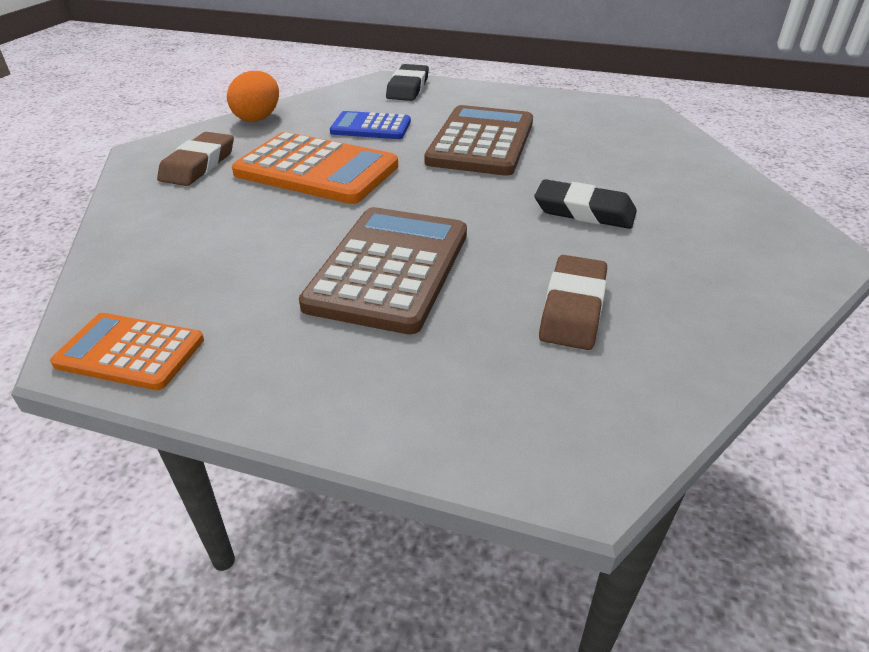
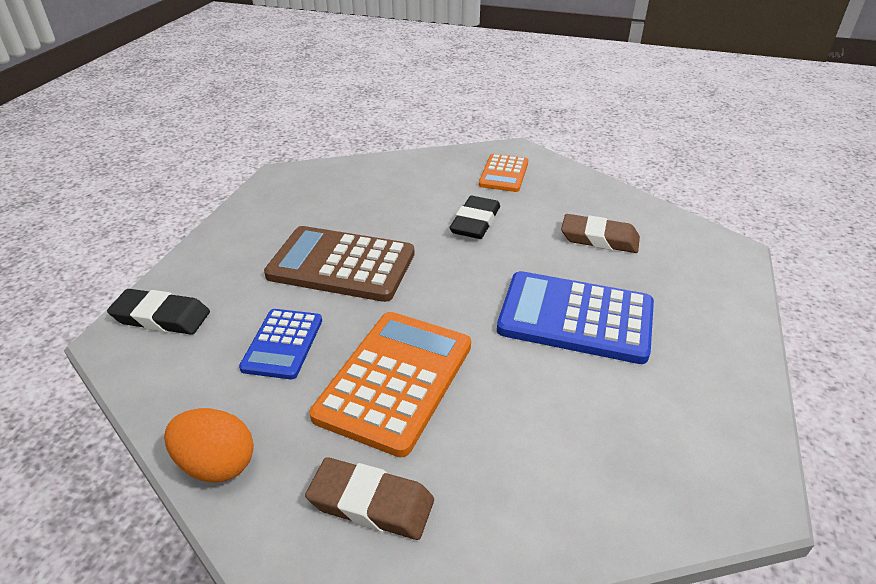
camera: 90 degrees left, 0 degrees up
(130, 352) = (736, 462): orange calculator -> orange calculator (504, 174)
(389, 269) = (575, 318): brown calculator -> blue calculator

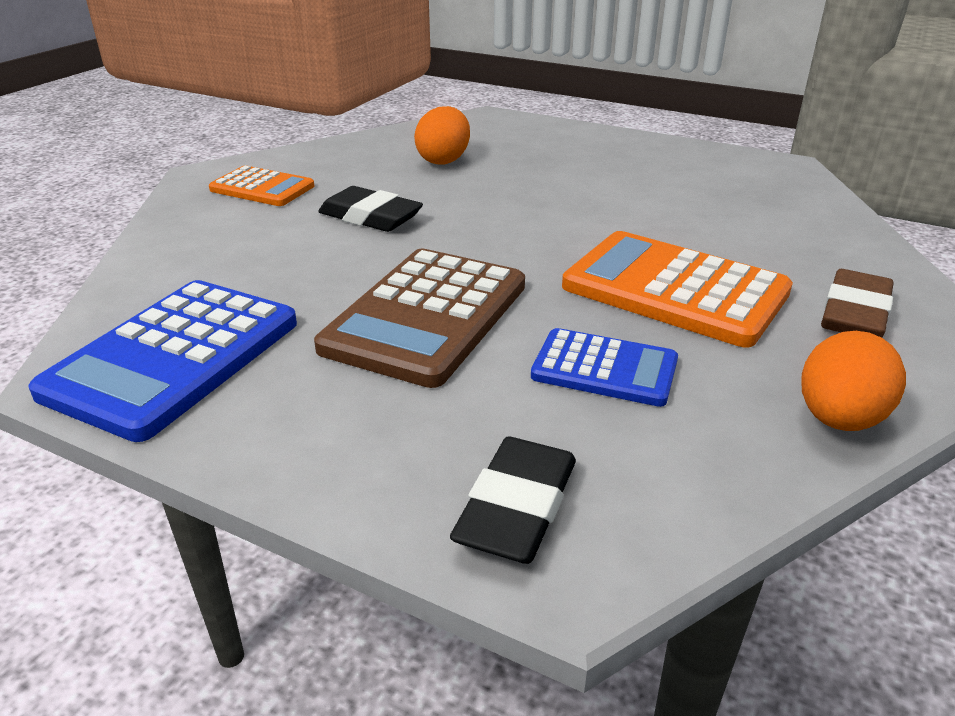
camera: 80 degrees left, 5 degrees down
(575, 318) = (577, 189): blue calculator -> blue calculator (174, 357)
(599, 239) = (444, 160): brown eraser -> orange egg

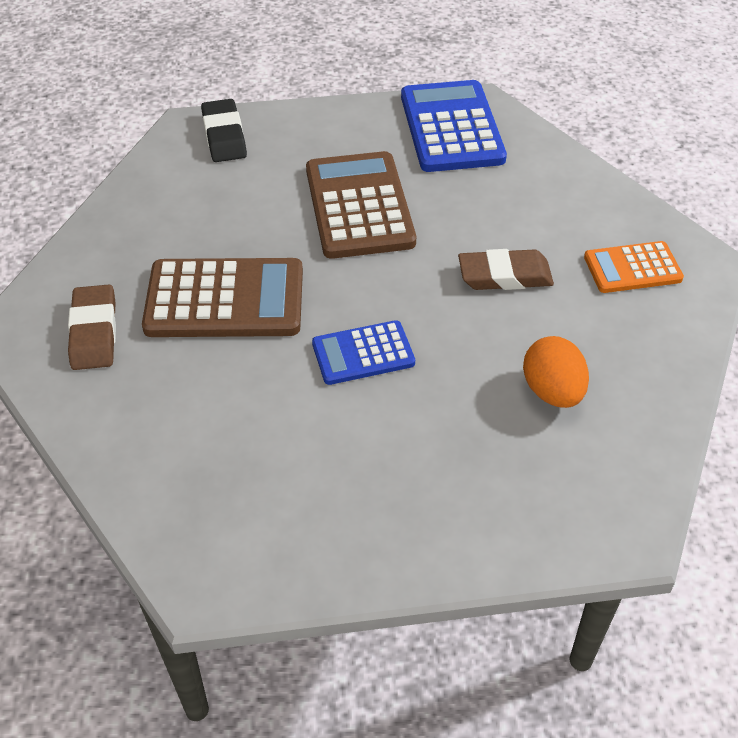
camera: 145 degrees right, 15 degrees up
(370, 217) = (505, 275): black eraser -> brown eraser
(604, 368) = (231, 216): blue calculator -> blue calculator (363, 354)
(674, 290) = (225, 299): orange calculator -> brown calculator
(838, 419) = (94, 238): orange egg -> none

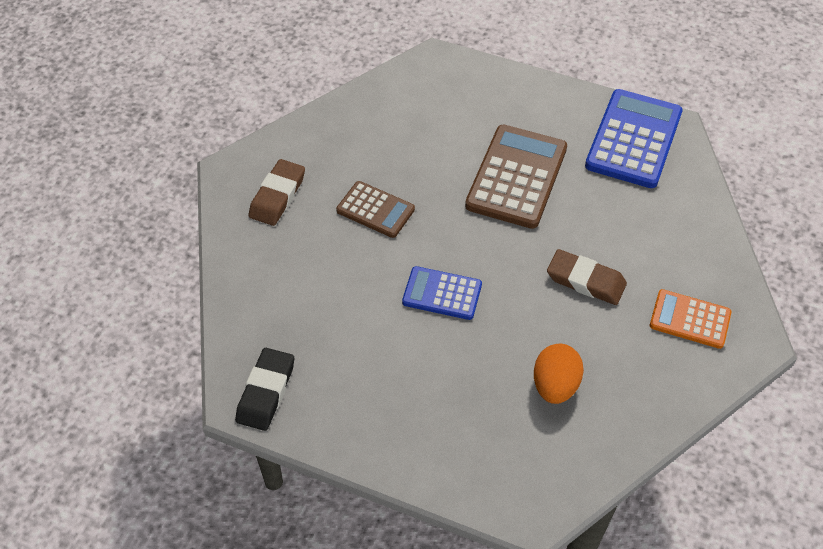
camera: 30 degrees right, 5 degrees up
(224, 136) = (456, 77): black eraser -> black eraser (266, 392)
(225, 299) = (375, 210): brown calculator -> brown calculator, size x0.58

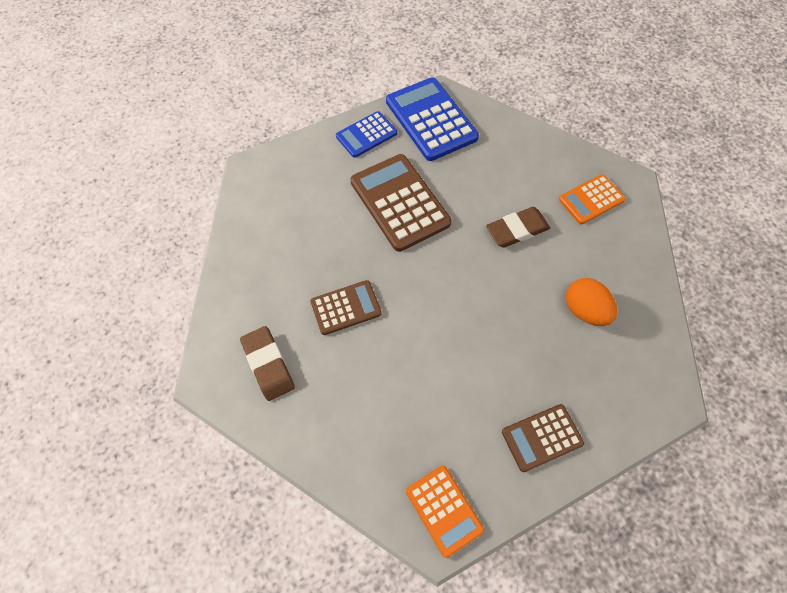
camera: 50 degrees left, 10 degrees up
(266, 392) = (444, 510): black eraser -> orange calculator
(393, 425) = (542, 437): none -> brown calculator
(442, 294) = (456, 321): blue calculator -> blue calculator (366, 135)

